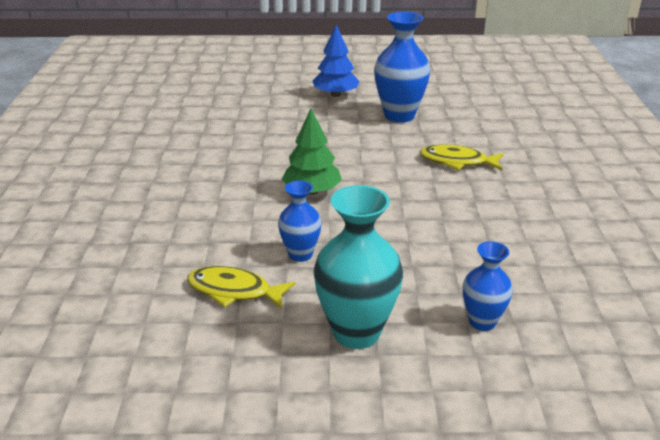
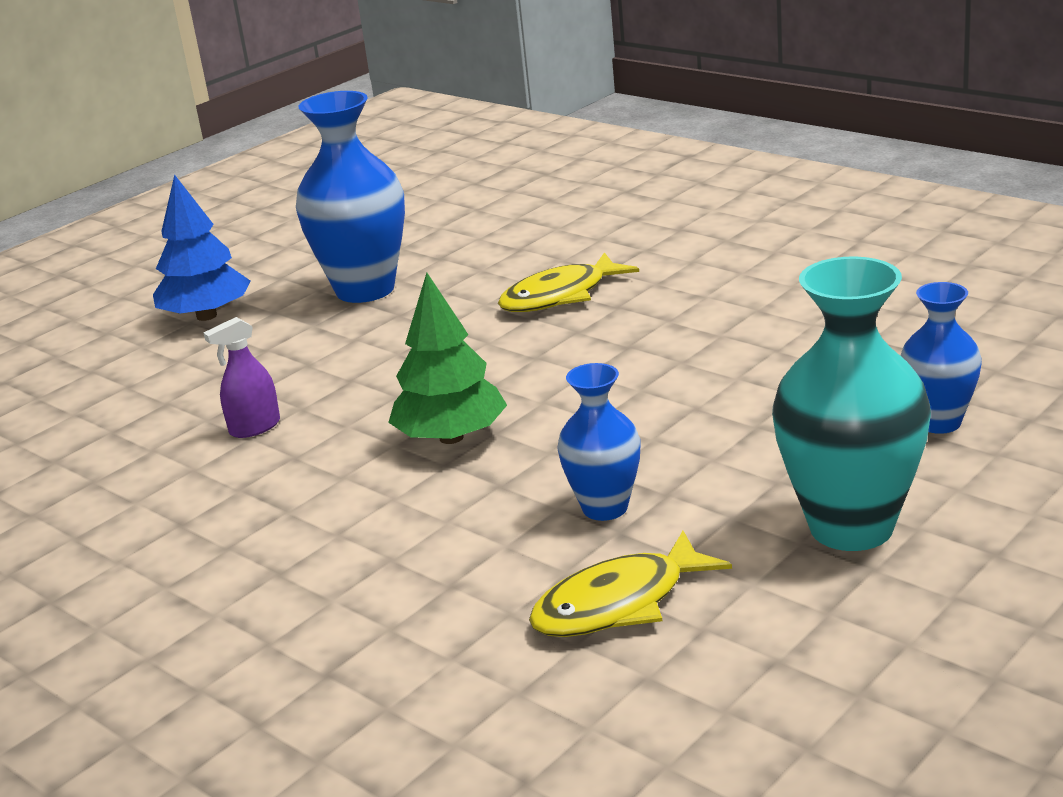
camera: 45 degrees left, 5 degrees down
(270, 145) = (255, 427): none -> purple spray bottle

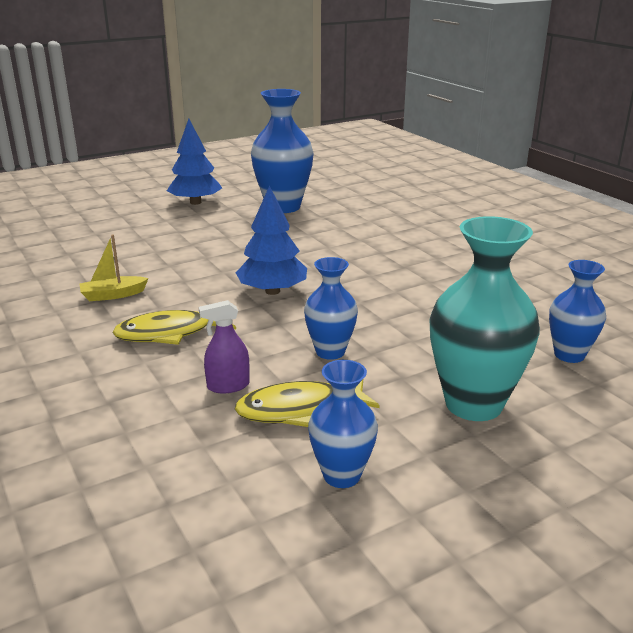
camera: 15 degrees right, 0 degrees up
(194, 510) = (113, 295): none -> yellow boat
(255, 427) = (176, 261): purple spray bottle -> purple spray bottle (228, 386)
(451, 437) = (272, 291): green tree -> blue tree
(560, 296) = (384, 232): yellow fish -> yellow fish (170, 333)
(736, 673) = (341, 475): none -> blue vase

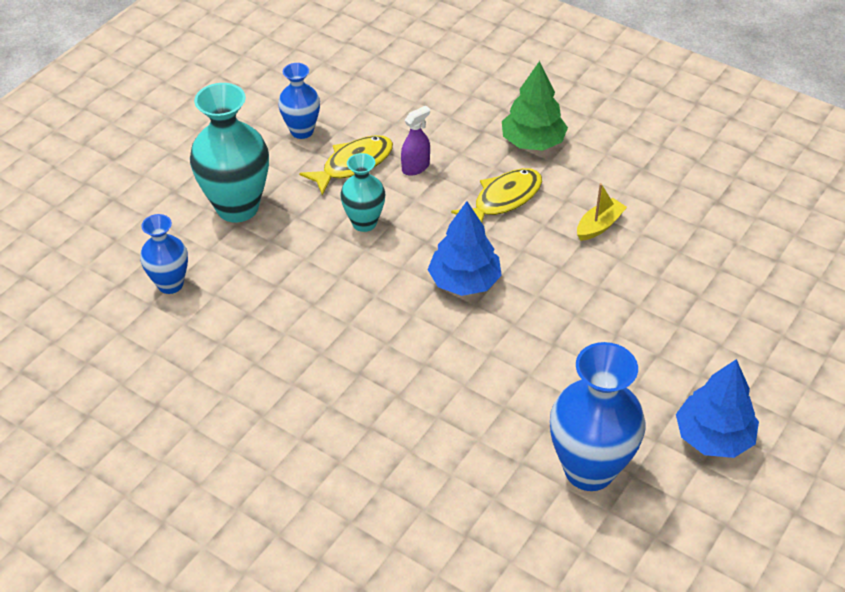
camera: 155 degrees right, 20 degrees up
(71, 373) = (533, 142): none -> green tree
(330, 352) = (364, 223): blue vase -> turquoise vase

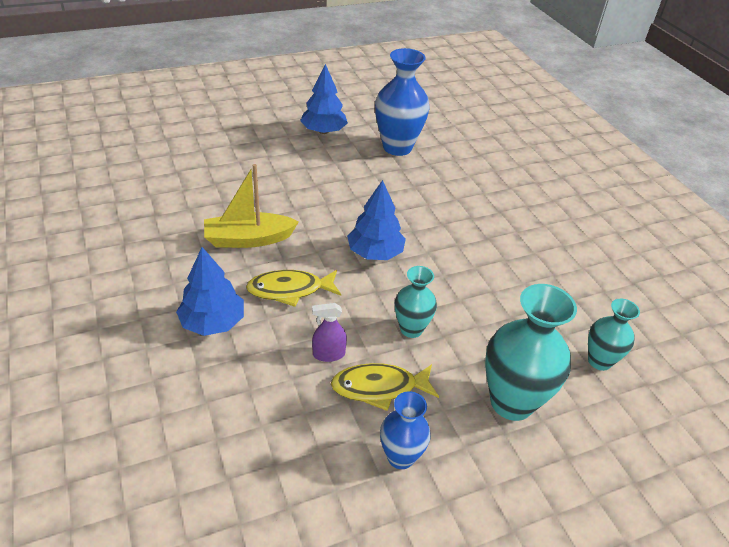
camera: 150 degrees left, 5 degrees down
(170, 284) = (599, 361): blue vase -> turquoise vase
(533, 142) = (213, 322): green tree -> blue tree
(599, 226) = (248, 239): yellow boat -> yellow boat, size x1.73

